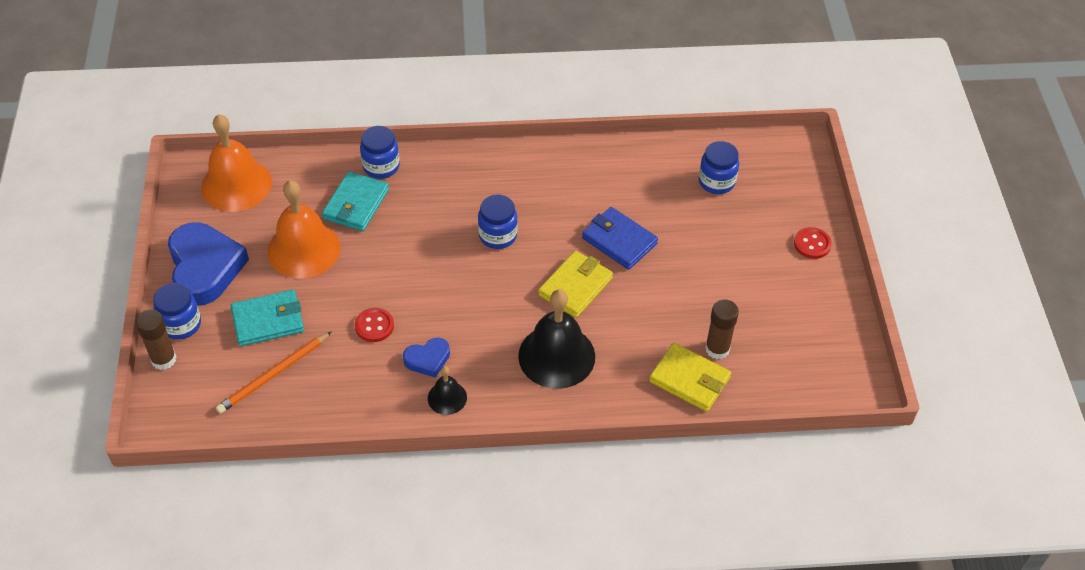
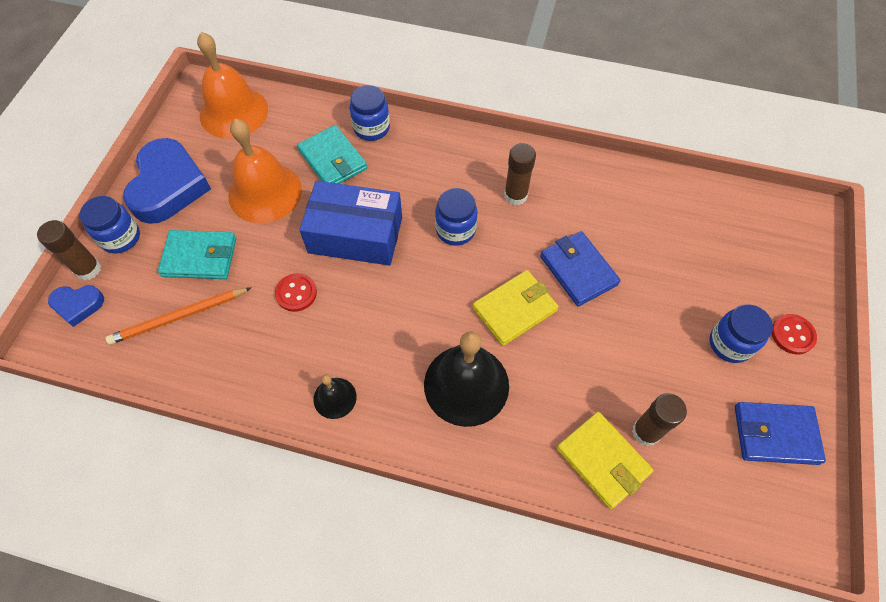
camera: 20 degrees right, 10 degrees up
(356, 204) = (332, 160): turquoise wallet -> turquoise wallet turned 75 degrees counterclockwise
(407, 263) = (355, 235): none -> blue box
(428, 359) = (333, 347): blue heart -> blue heart (78, 305)
(541, 192) = (515, 195): none -> brown glue stick
(716, 182) = (704, 233): blue jar -> blue jar (730, 344)
(819, 322) = (775, 434): none -> blue wallet

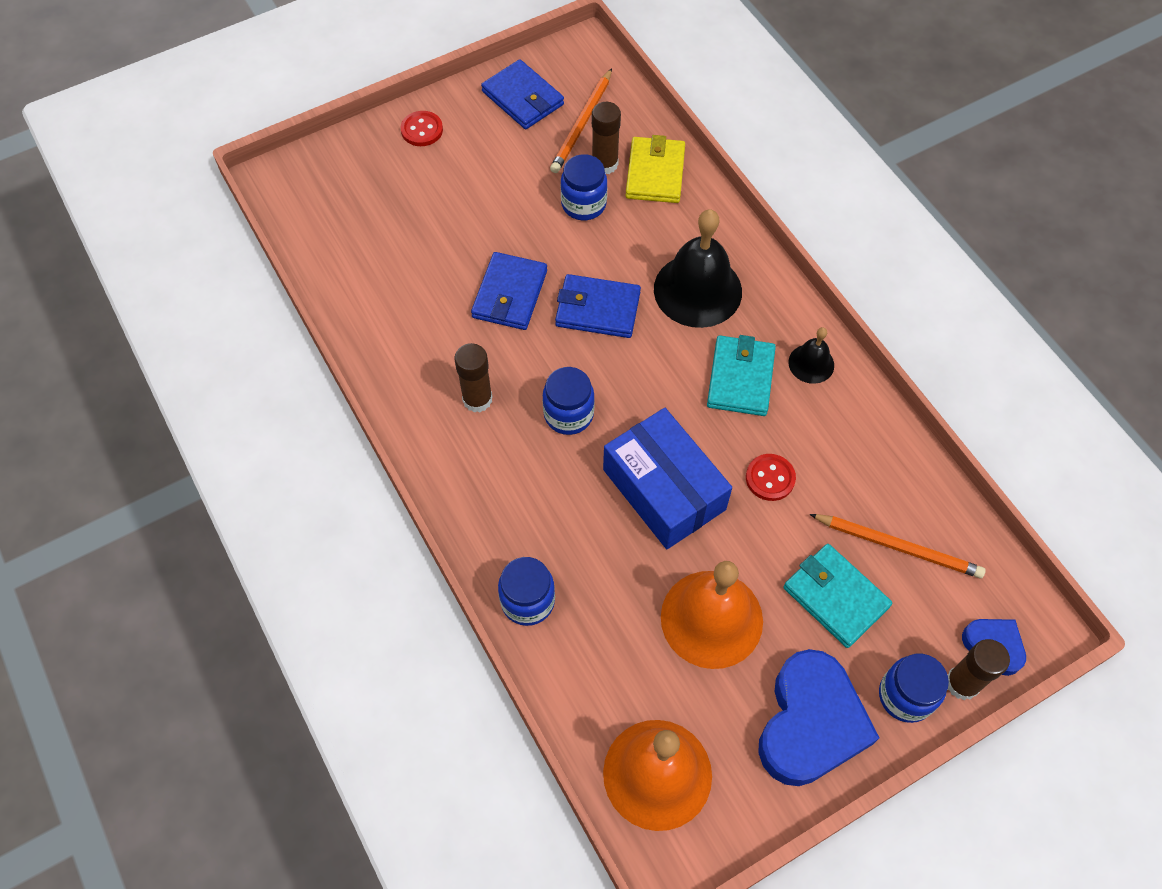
camera: 135 degrees left, 0 degrees up
(168, 186) = (810, 723): blue heart -> blue heart turned 150 degrees clockwise
(332, 160) = (606, 597): turquoise wallet -> turquoise wallet (740, 378)
(514, 309) = (598, 309): yellow wallet -> blue wallet
(707, 455) = (582, 123): none -> orange pencil
(730, 344) = (472, 160): blue jar -> blue jar (583, 204)

